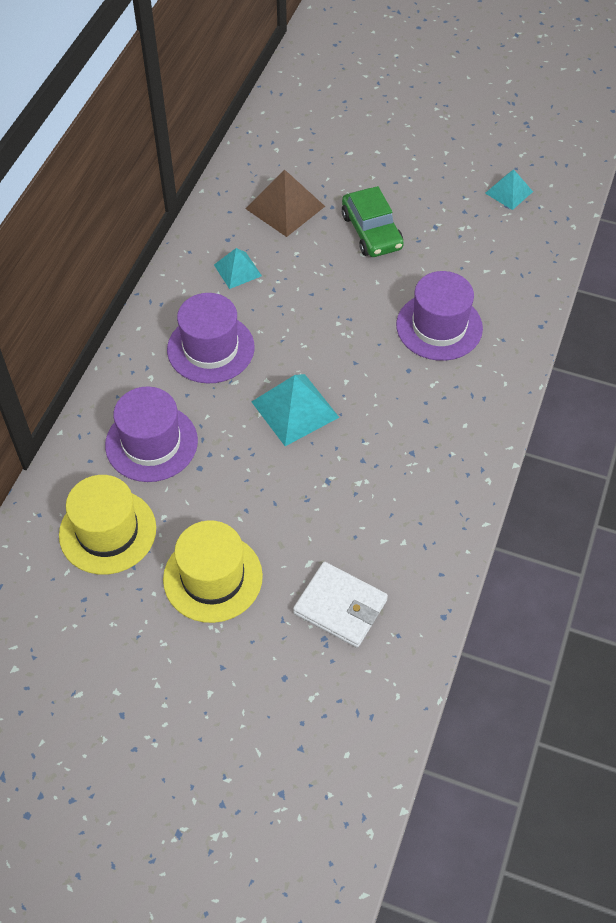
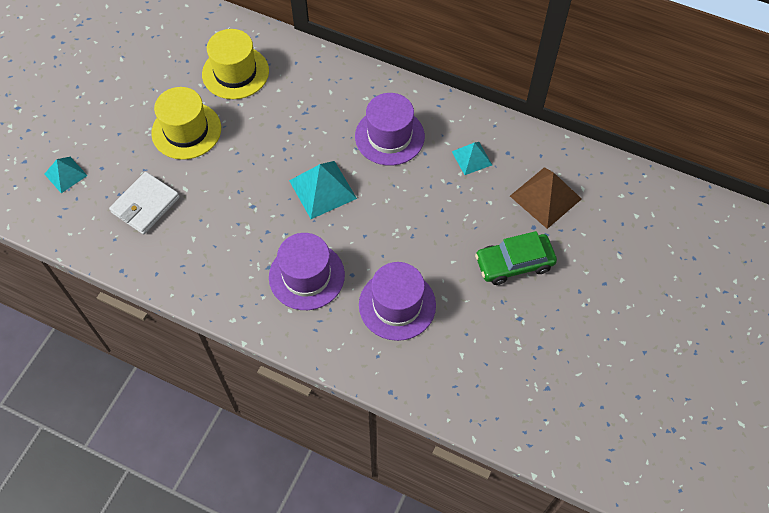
camera: 95 degrees right, 5 degrees up
(151, 443) = (305, 97): purple hat -> purple hat (306, 276)
(508, 192) = (566, 393): turquoise pyramid -> turquoise pyramid (65, 174)

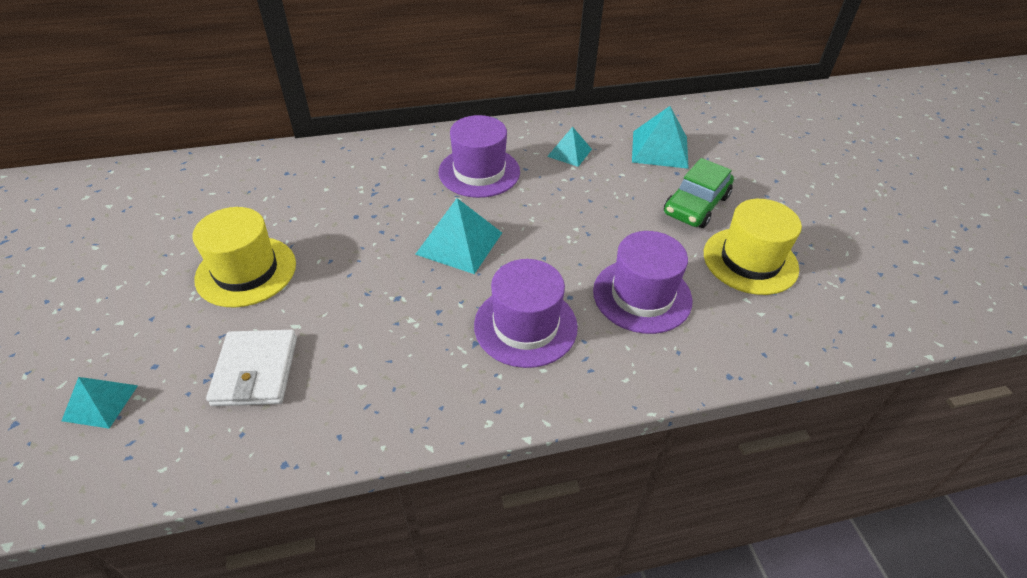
camera: 40 degrees left, 15 degrees down
(235, 72) = (261, 196): yellow hat -> yellow hat (750, 261)
(545, 197) = (659, 149): brown pyramid -> turquoise pyramid

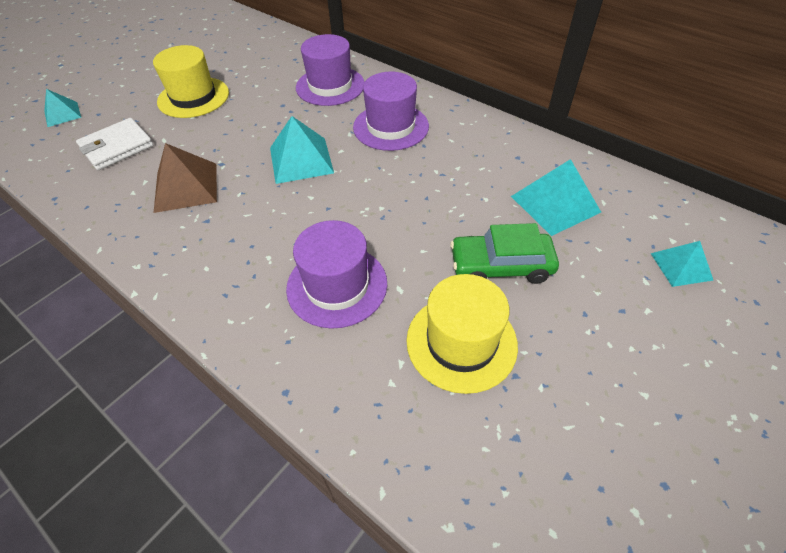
camera: 55 degrees right, 5 degrees up
(404, 338) = (186, 187): none -> brown pyramid
(525, 326) = (244, 236): purple hat -> purple hat (330, 86)
(569, 152) = (475, 156): turquoise pyramid -> turquoise pyramid (681, 266)

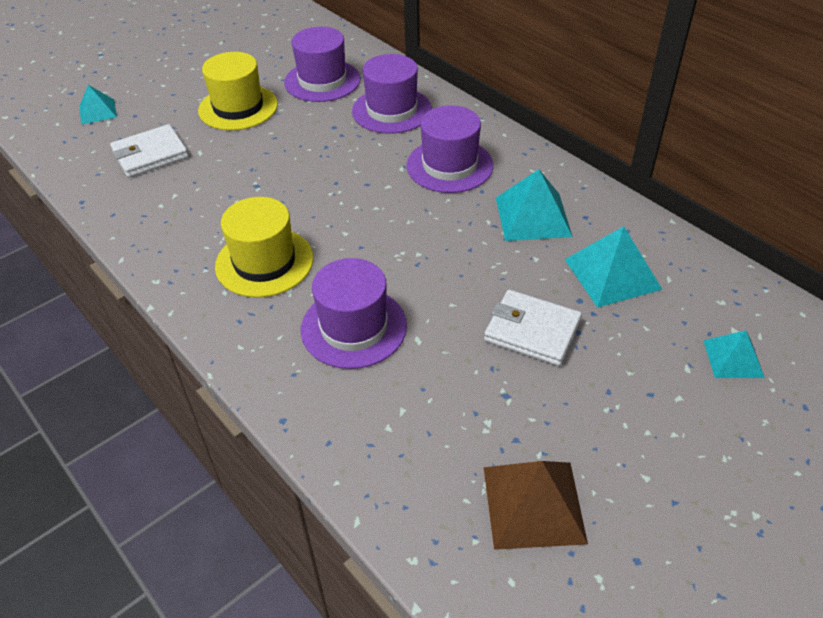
camera: 10 degrees right, 5 degrees down
(186, 187) = (216, 206): brown pyramid -> brown pyramid (534, 504)
(265, 68) = (322, 81): none -> purple hat
(301, 160) = (342, 191): turquoise pyramid -> turquoise pyramid (532, 216)
(461, 342) = (469, 400): yellow hat -> yellow hat (264, 262)
(501, 266) = (532, 331): green car -> white wallet

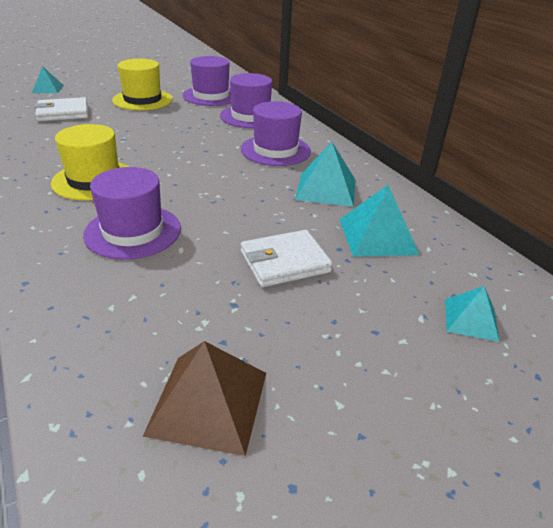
camera: 10 degrees right, 10 degrees down
(532, 331) = (284, 262): white wallet -> white wallet turned 60 degrees counterclockwise

